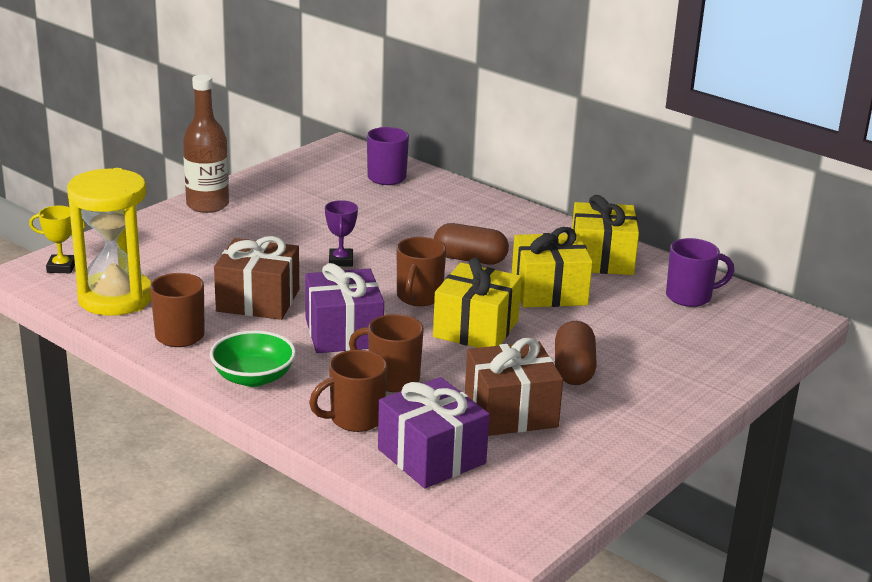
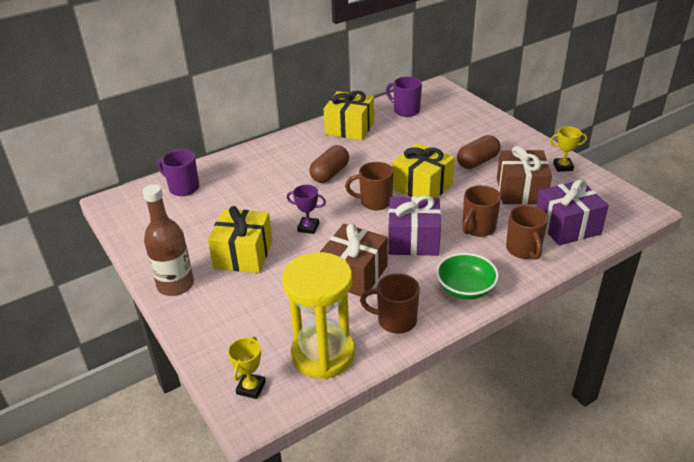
camera: 70 degrees left, 10 degrees up
(418, 297) = (374, 202): brown mug -> brown mug turned 150 degrees clockwise
(549, 291) = (383, 153): yellow gift -> yellow gift (243, 254)
(573, 369) = (477, 162): brown capsule -> brown capsule turned 60 degrees counterclockwise
(609, 451) = (563, 167): none -> yellow trophy
(690, 297) = (405, 110): purple mug -> purple mug turned 60 degrees counterclockwise

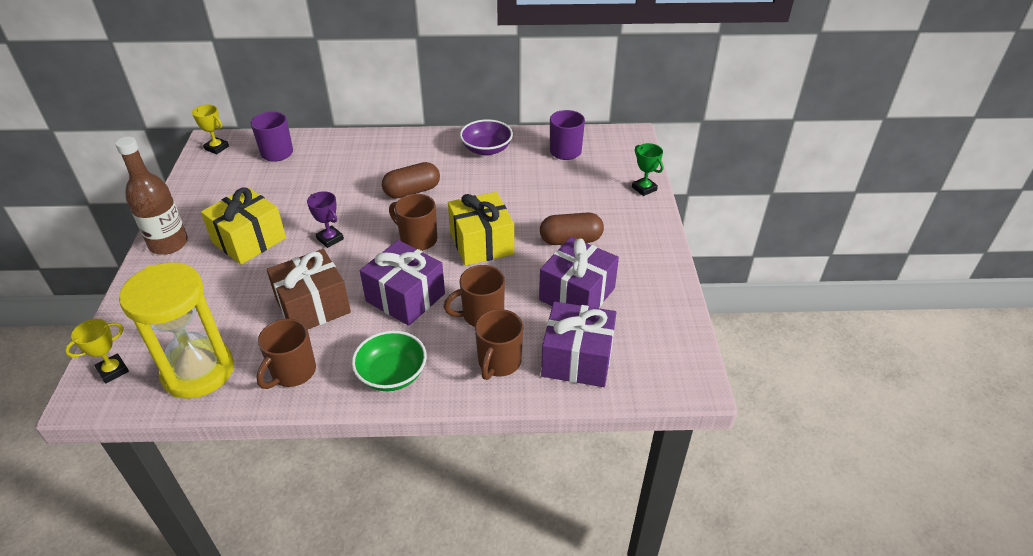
camera: 30 degrees right, 5 degrees up
(349, 128) = (486, 149): yellow gift -> purple bowl
(395, 320) = (292, 372): brown mug -> brown mug turned 105 degrees counterclockwise
(485, 115) = (644, 188): none -> green trophy
(521, 191) = (577, 294): brown gift -> purple gift
(563, 167) = (658, 287): yellow trophy -> yellow trophy (216, 148)

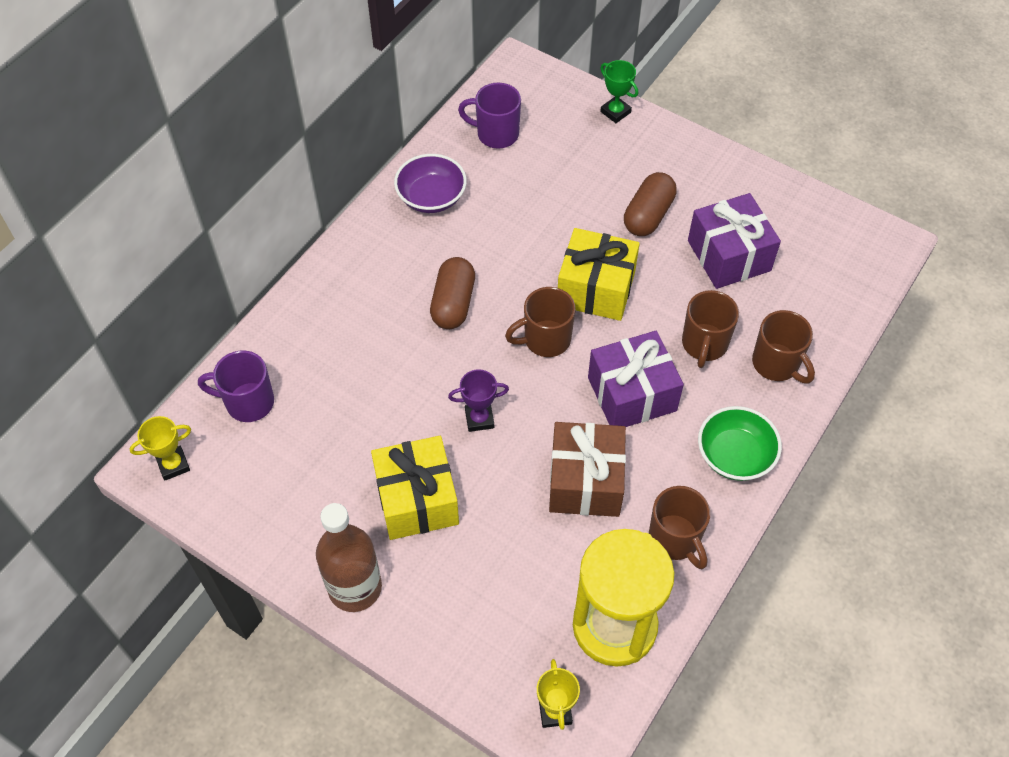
camera: 55 degrees left, 15 degrees up
(577, 359) = (812, 304): purple gift -> none
(644, 188) = (615, 112): green trophy -> green trophy turned 45 degrees clockwise

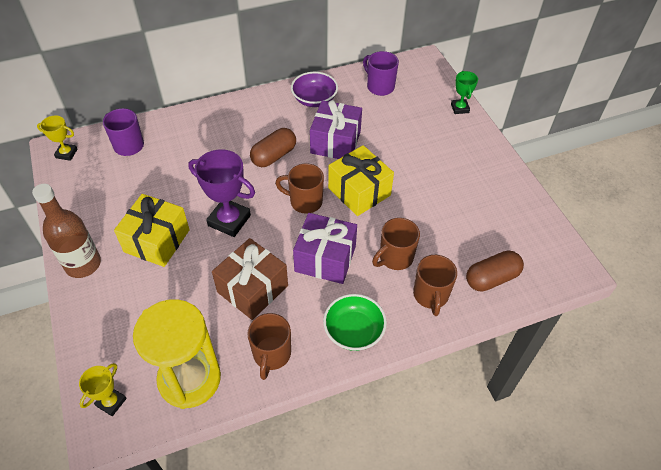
camera: 35 degrees right, 5 degrees down
(479, 419) = (229, 220): purple trophy -> purple trophy, size x1.78
(648, 215) = (428, 170): brown capsule -> brown capsule (491, 278)
(728, 255) = (457, 218): purple gift -> purple gift (335, 142)

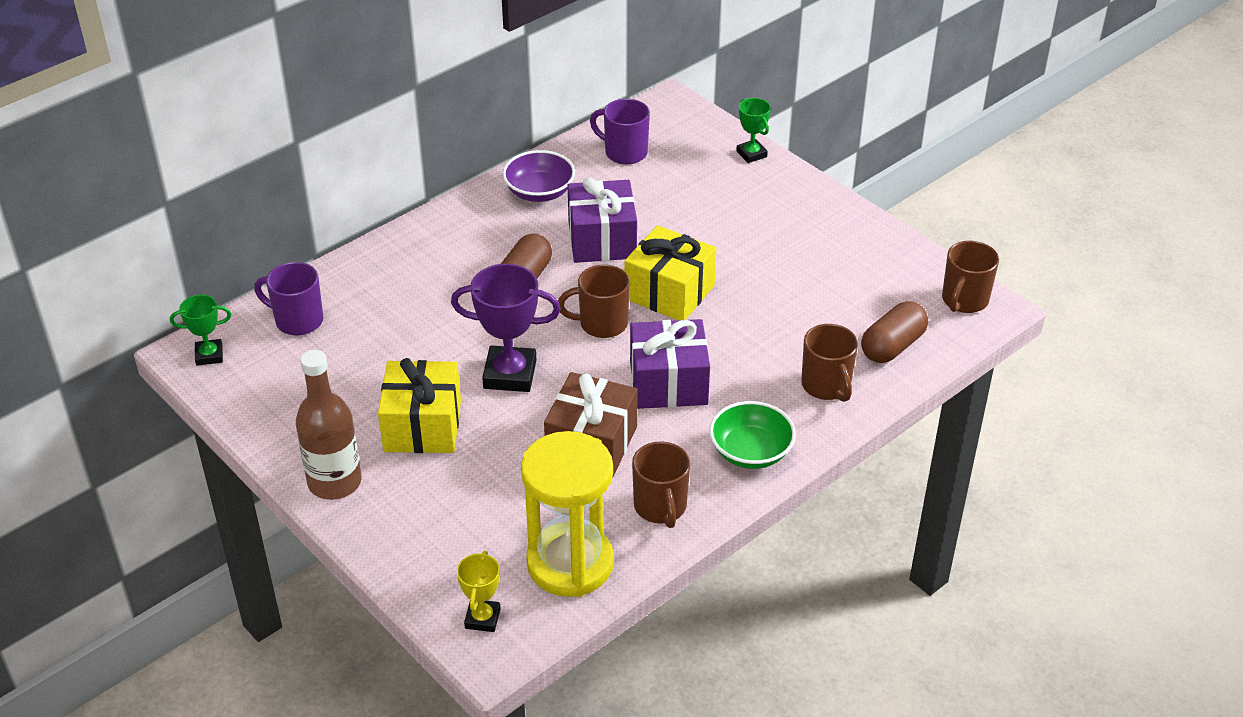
camera: 20 degrees left, 10 degrees down
(66, 153) = (209, 355): yellow trophy -> green trophy
(395, 258) = (759, 357): brown mug -> brown mug (964, 300)

